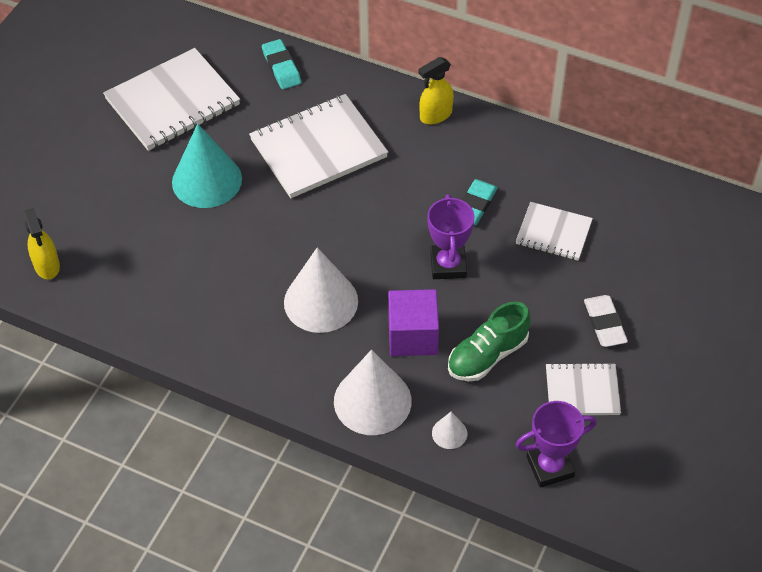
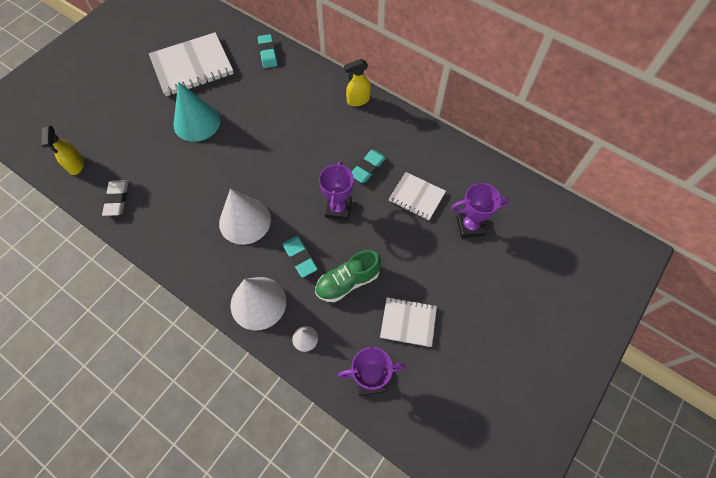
camera: 10 degrees right, 10 degrees up
(318, 148) = (275, 111): white notebook -> none
(412, 336) = (300, 257): purple cube -> turquoise eraser
(604, 324) = (436, 272): white eraser -> white eraser (117, 199)
(636, 259) = (470, 226): none -> purple trophy

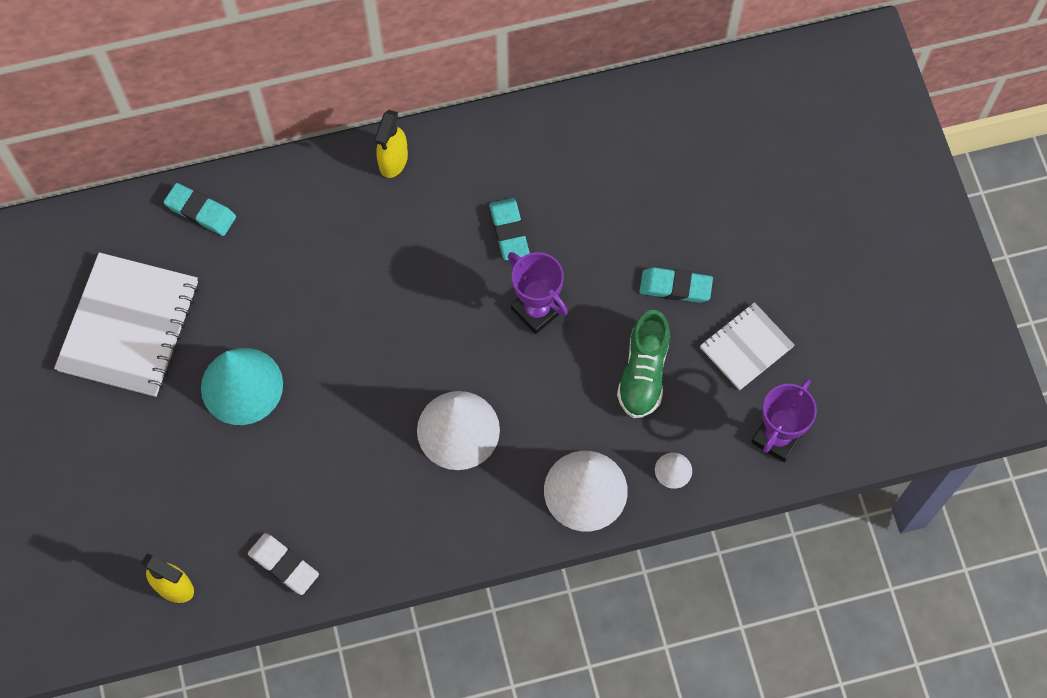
camera: 50 degrees left, 5 degrees up
(300, 257) = (566, 402): turquoise eraser -> turquoise eraser (675, 287)
(416, 197) = (599, 210): white notebook -> none
(470, 226) = (689, 185): purple trophy -> none

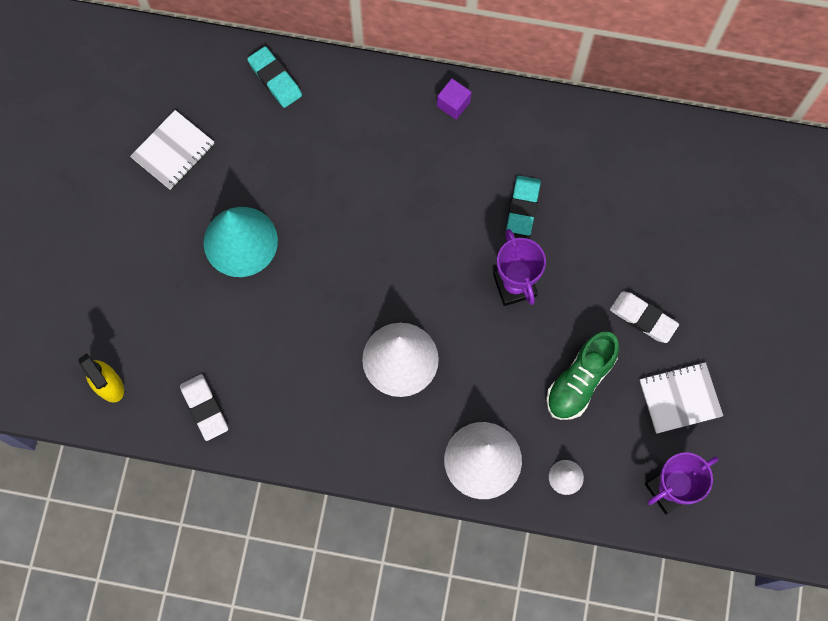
camera: 25 degrees right, 5 degrees up
(129, 326) = (173, 151): white notebook -> white notebook, size x0.57
(393, 161) = (453, 104): yellow spray bottle -> purple cube
(675, 287) = (643, 318): turquoise eraser -> white eraser

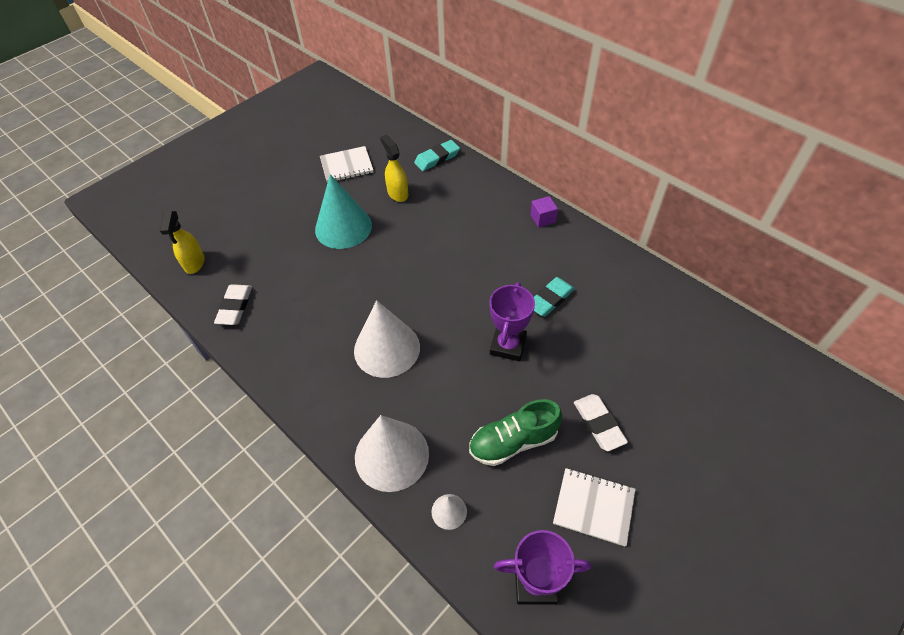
camera: 35 degrees right, 20 degrees down
(266, 158) = (397, 193): none -> yellow spray bottle
(275, 79) = (437, 158): turquoise eraser -> turquoise eraser turned 60 degrees clockwise

